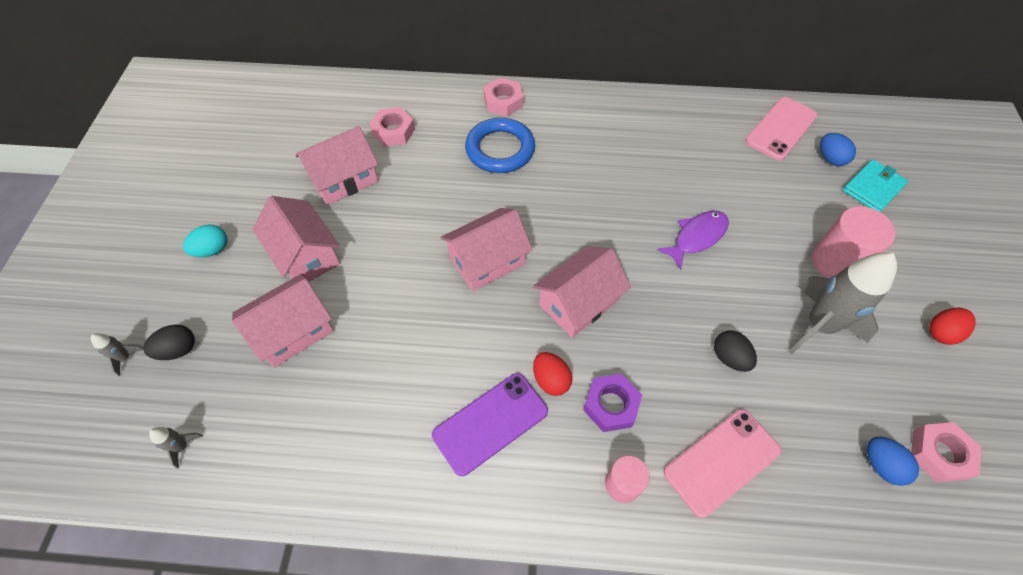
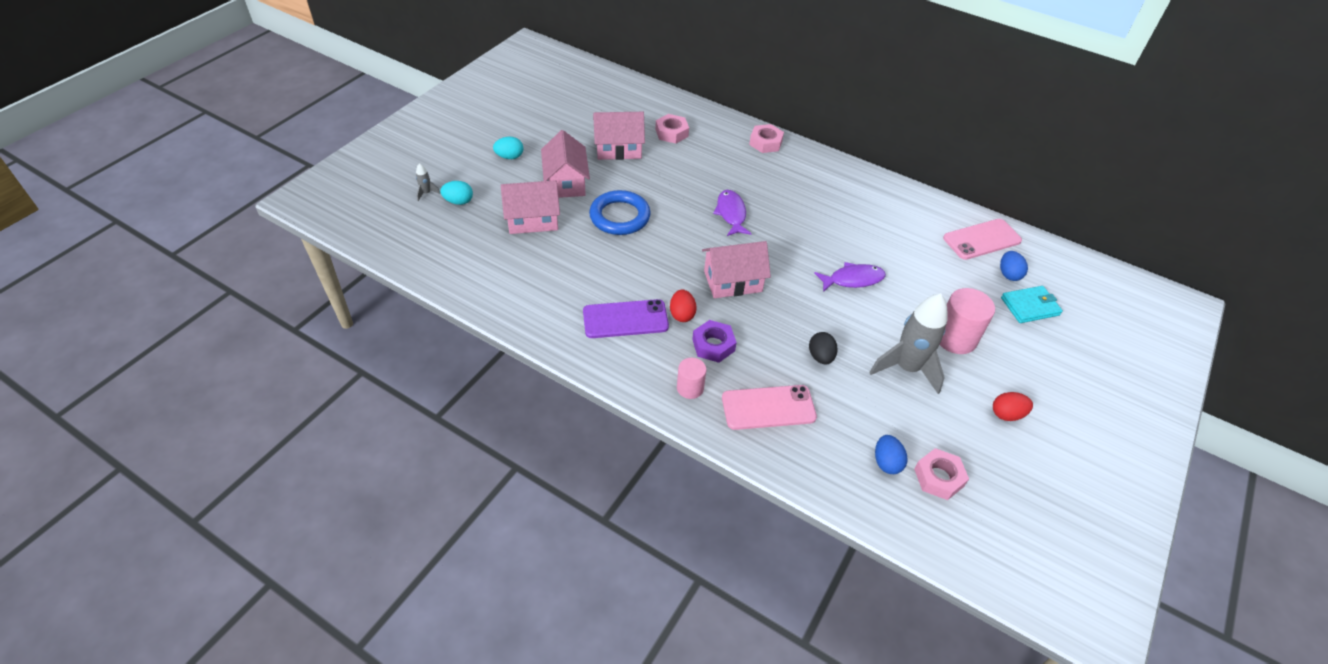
camera: 25 degrees right, 10 degrees down
(178, 350) = (458, 201): black egg -> turquoise egg
(182, 447) = (433, 251): grey rocket -> none
(487, 261) = (685, 233): pink house -> none
(500, 149) = (742, 171): blue ring -> blue ring (620, 216)
(522, 211) = (731, 214): none -> purple fish

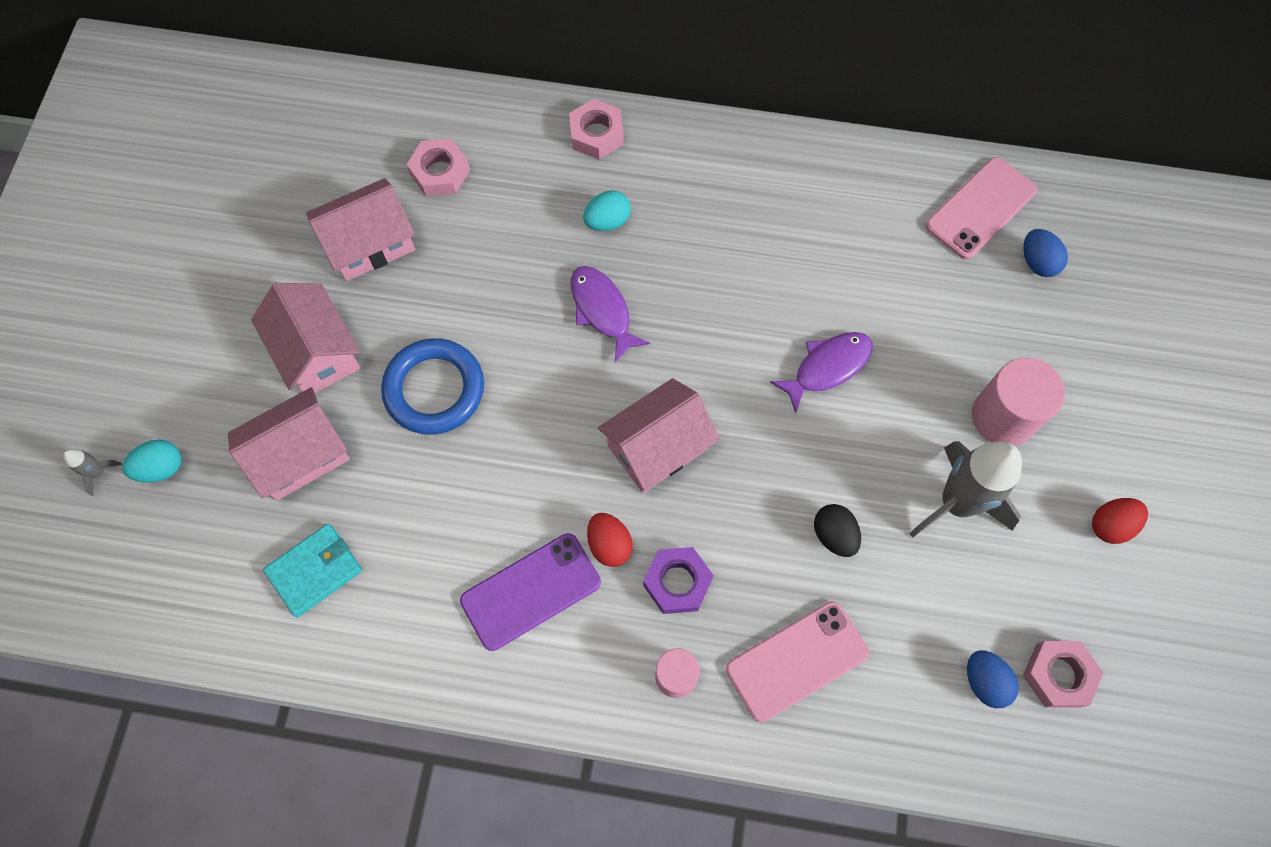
camera: 20 degrees left, 20 degrees up
(509, 157) = (199, 335): turquoise egg -> turquoise egg (607, 221)
(1030, 306) = (1083, 312): turquoise wallet -> turquoise wallet (315, 571)

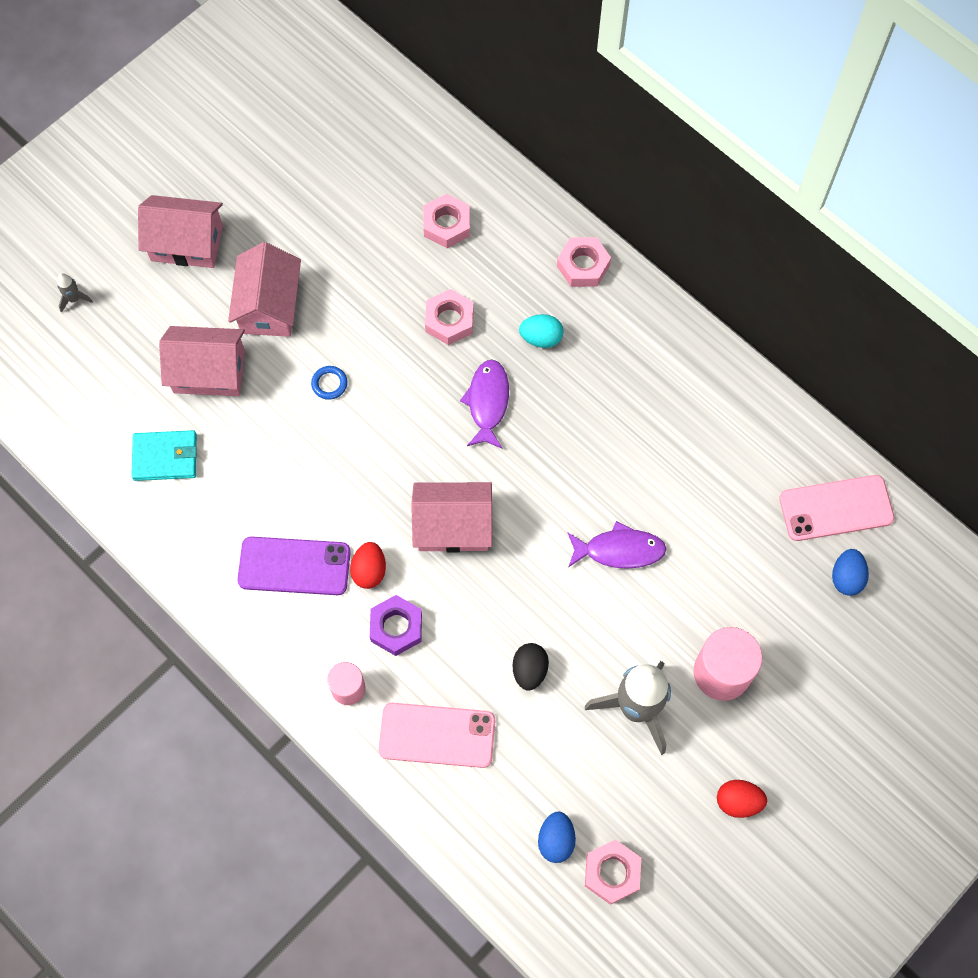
camera: 35 degrees right, 0 degrees up
(161, 468) = (115, 321): turquoise egg -> none
(369, 243) = (359, 248): pink house -> pink house (187, 243)
(434, 389) = (329, 384): blue ring -> blue ring, size x0.42
(508, 258) = (449, 320): none -> pink nut

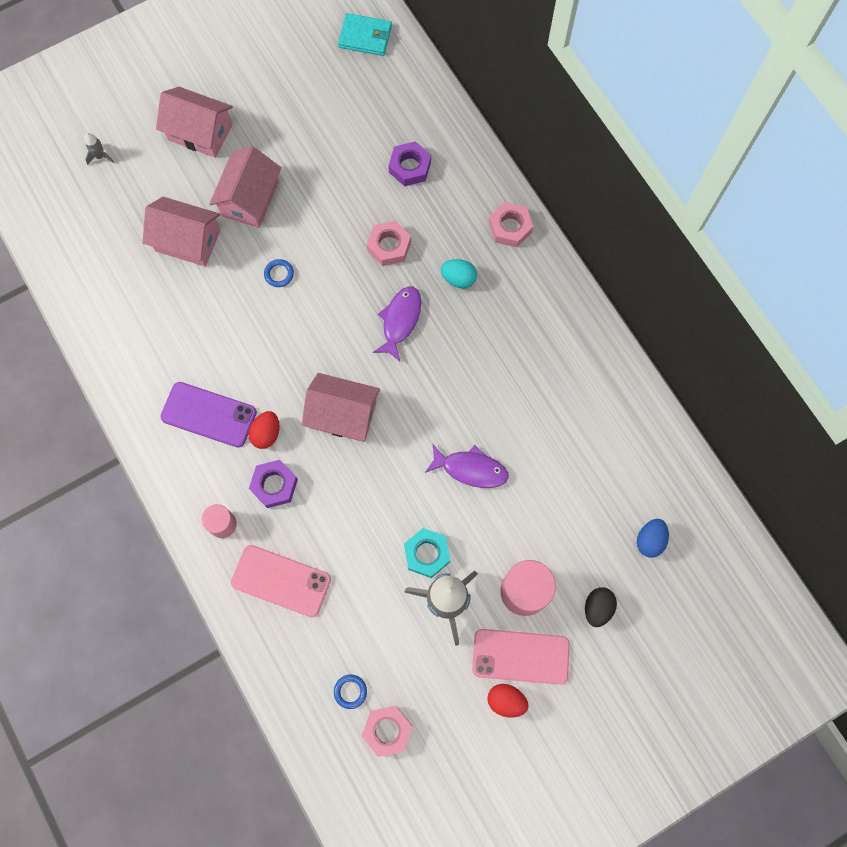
camera: 15 degrees right, 5 degrees up
(165, 457) = (134, 301): turquoise wallet -> turquoise wallet (365, 36)
(446, 225) = (409, 167): pink nut -> purple nut
(529, 670) = (370, 548): black egg -> black egg (597, 608)
(556, 840) = (350, 691): blue egg -> blue ring
(597, 659) = (427, 554): none -> turquoise nut
(836, 508) = (658, 480): pink phone -> pink phone (520, 656)

